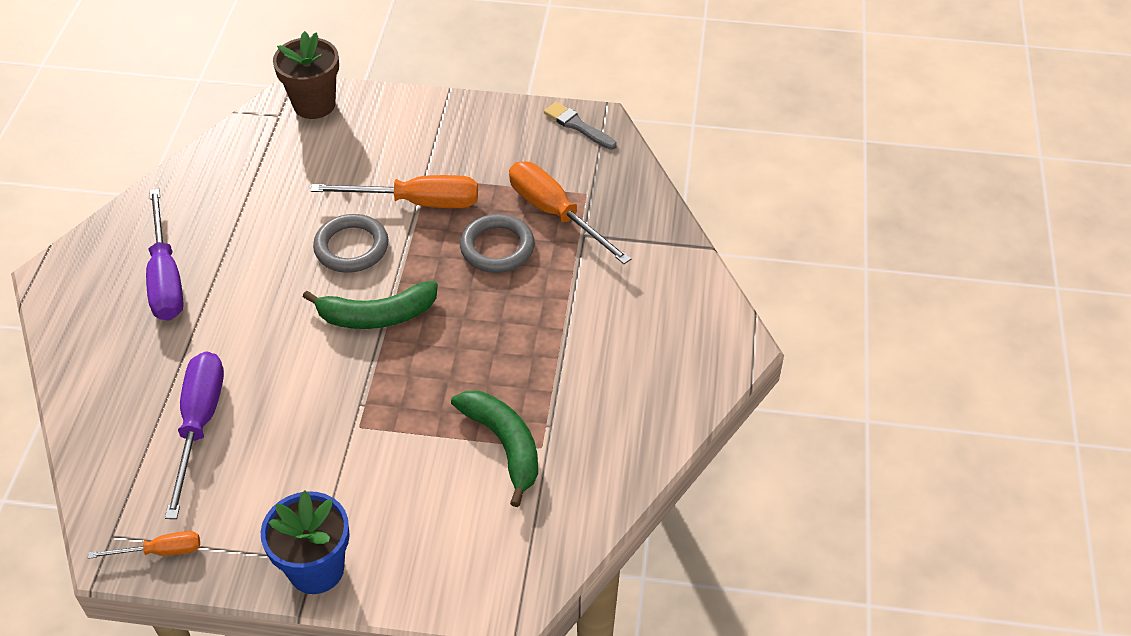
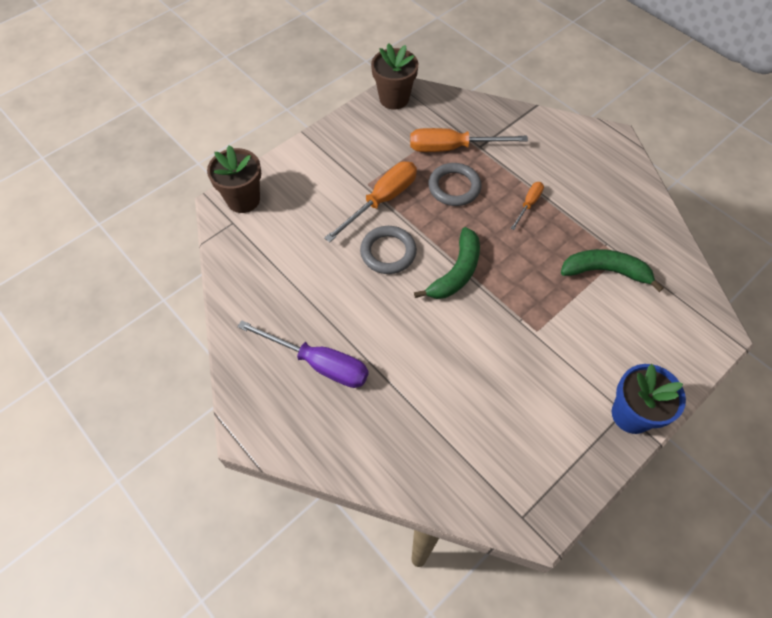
camera: 50 degrees left, 10 degrees up
(160, 551) = (557, 494): orange screwdriver -> orange screwdriver (528, 204)
(199, 425) = (467, 414): purple screwdriver -> none
(577, 126) = (394, 98): grey brush -> brown flower pot

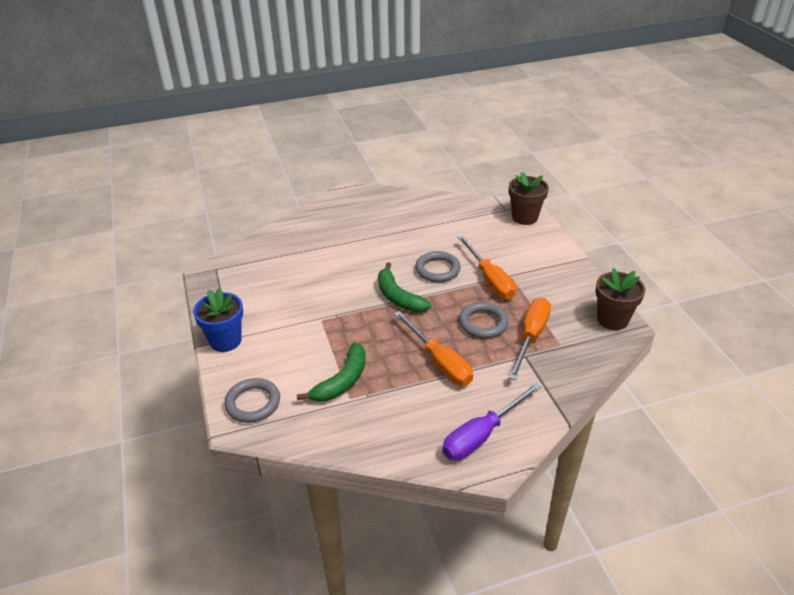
camera: 115 degrees right, 20 degrees down
(318, 363) = (371, 221): purple screwdriver -> purple screwdriver (482, 435)
(528, 204) = (439, 362): orange screwdriver -> orange screwdriver, size x1.88
(685, 334) = (253, 403): none -> grey ring

